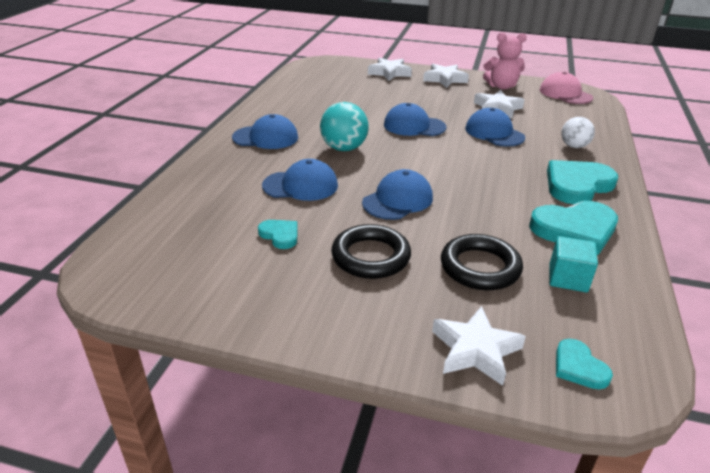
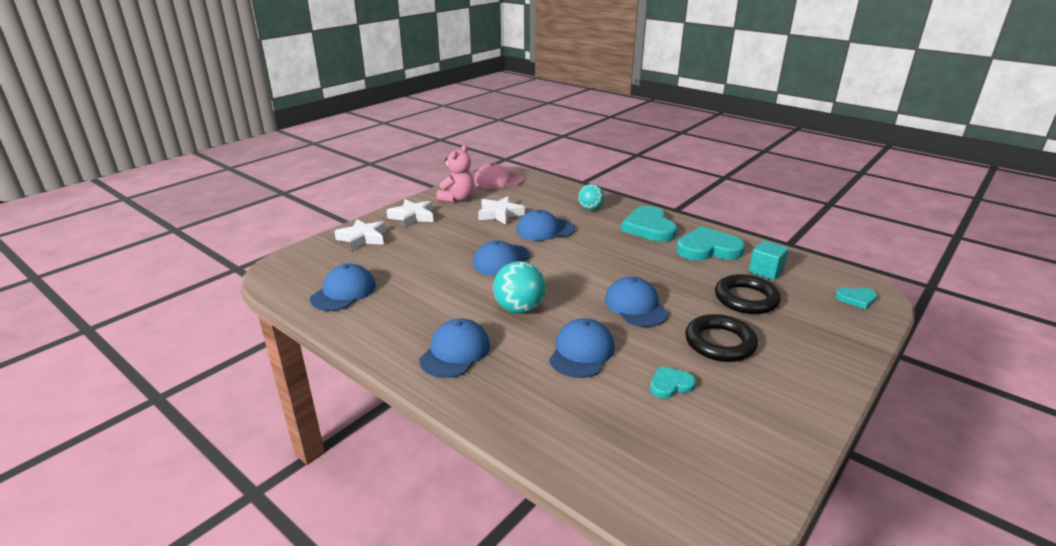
camera: 65 degrees left, 5 degrees down
(311, 86) = (343, 292): none -> blue cap
(475, 350) = (840, 330): white star -> none
(574, 146) = (590, 208): white ball -> turquoise ball
(575, 229) = (708, 249): turquoise heart -> turquoise heart turned 105 degrees counterclockwise

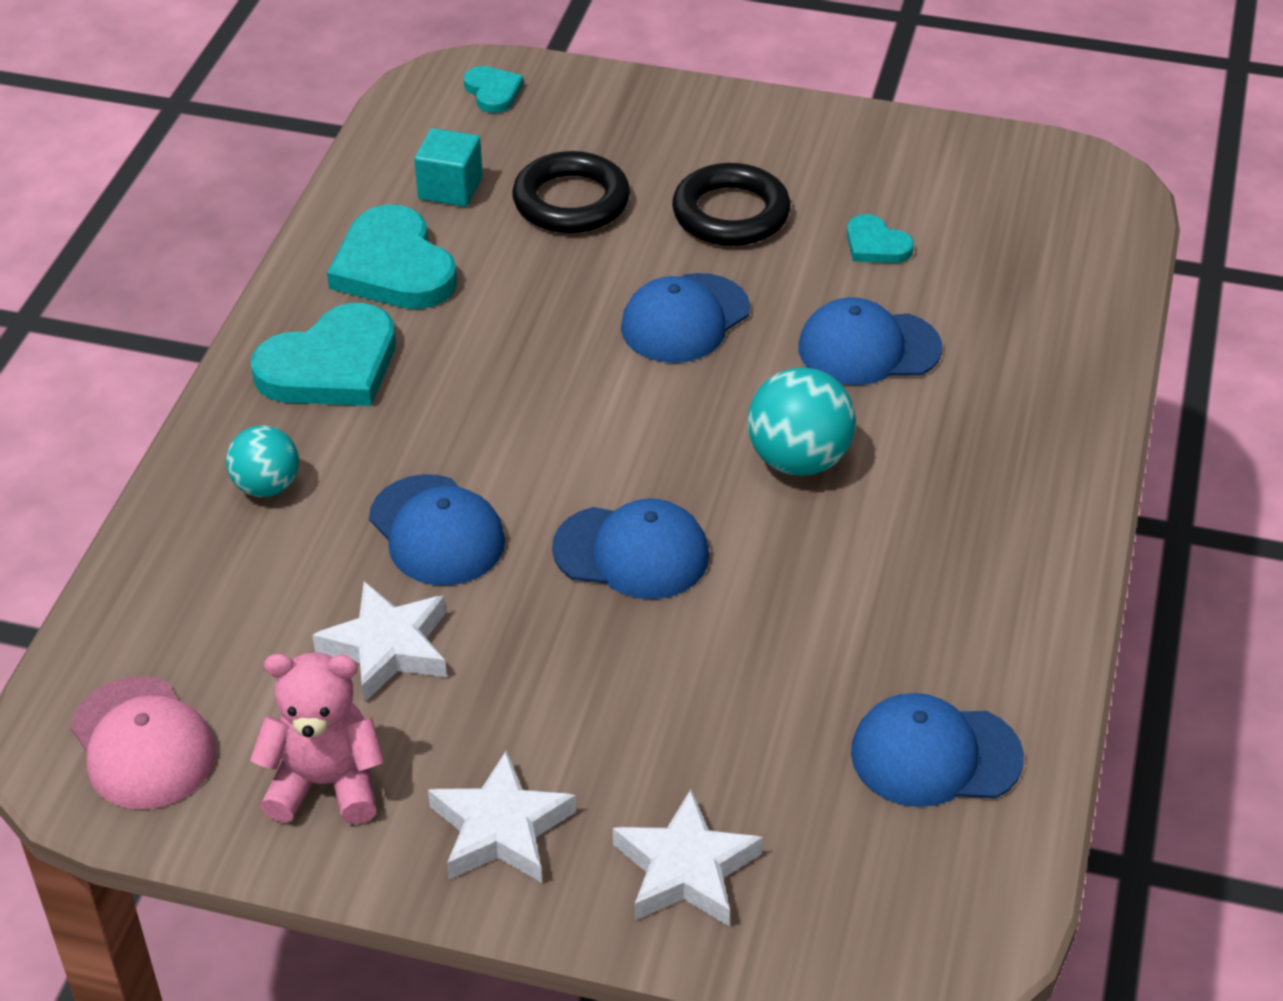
camera: 115 degrees left, 15 degrees up
(455, 352) = (985, 492): blue cap -> none

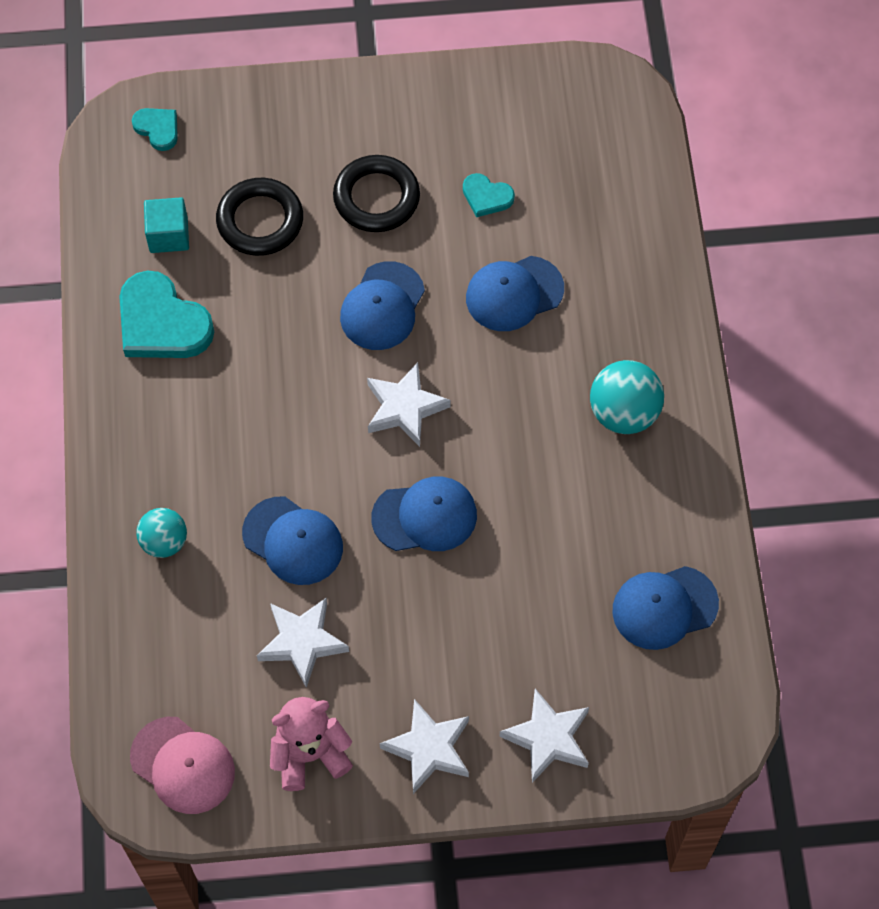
camera: 20 degrees left, 20 degrees up
(331, 366) = (159, 425): turquoise heart -> none
(662, 429) = (404, 408): none -> white star
(798, 460) = (502, 405): turquoise ball -> turquoise ball (624, 413)

